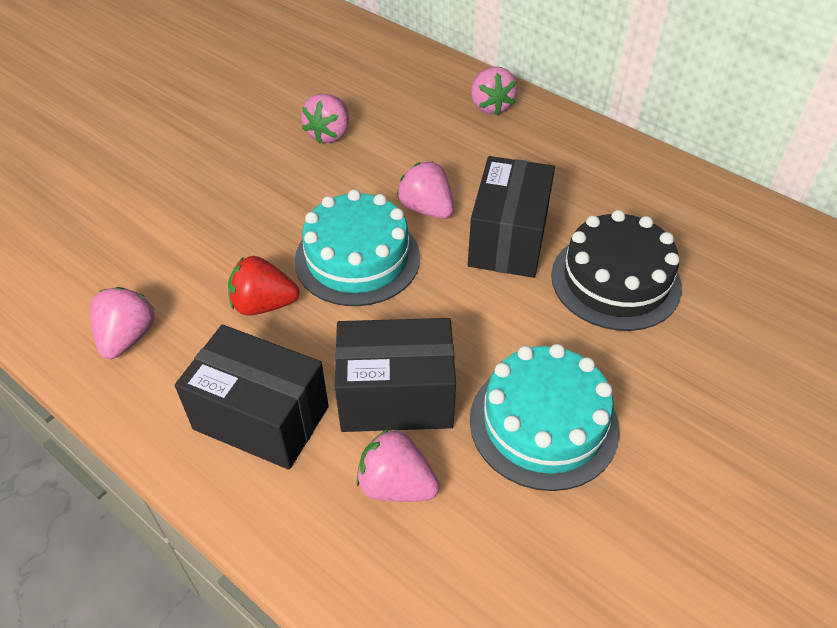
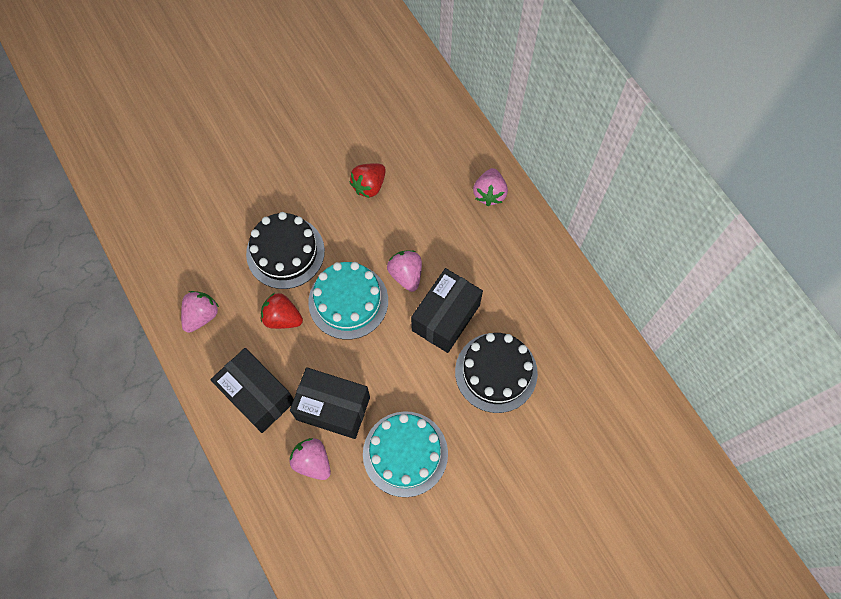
camera: 20 degrees right, 20 degrees up
(238, 228) = (285, 252): none -> black cake
(329, 134) = (369, 186): pink strawberry -> red strawberry

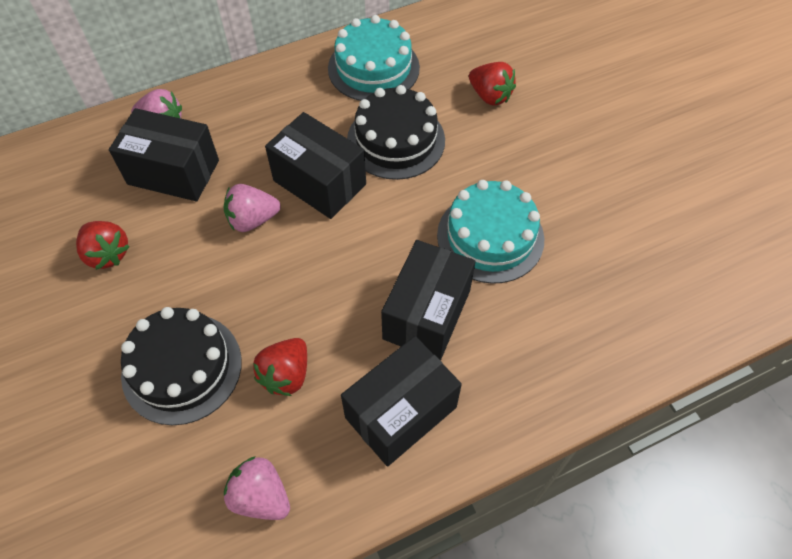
camera: 85 degrees left, 10 degrees down
(312, 462) = (499, 342): pink strawberry -> none
(348, 301) = (276, 289): turquoise cake -> turquoise cake (373, 68)
(444, 211) = (173, 172): none -> black box
(558, 450) = (490, 96): none -> red strawberry

